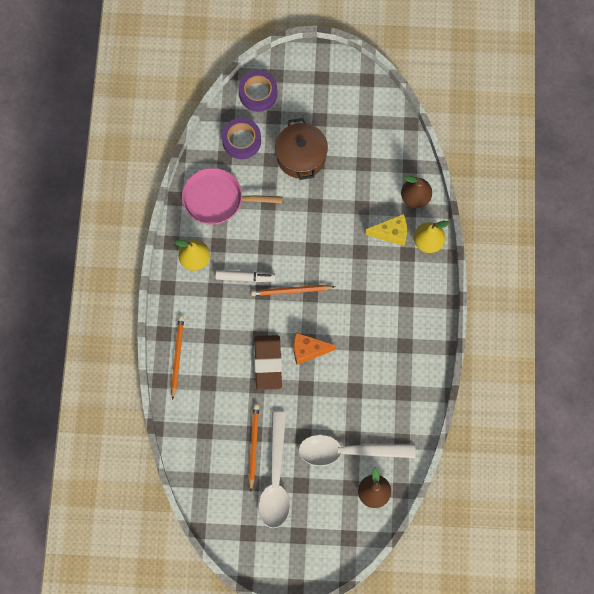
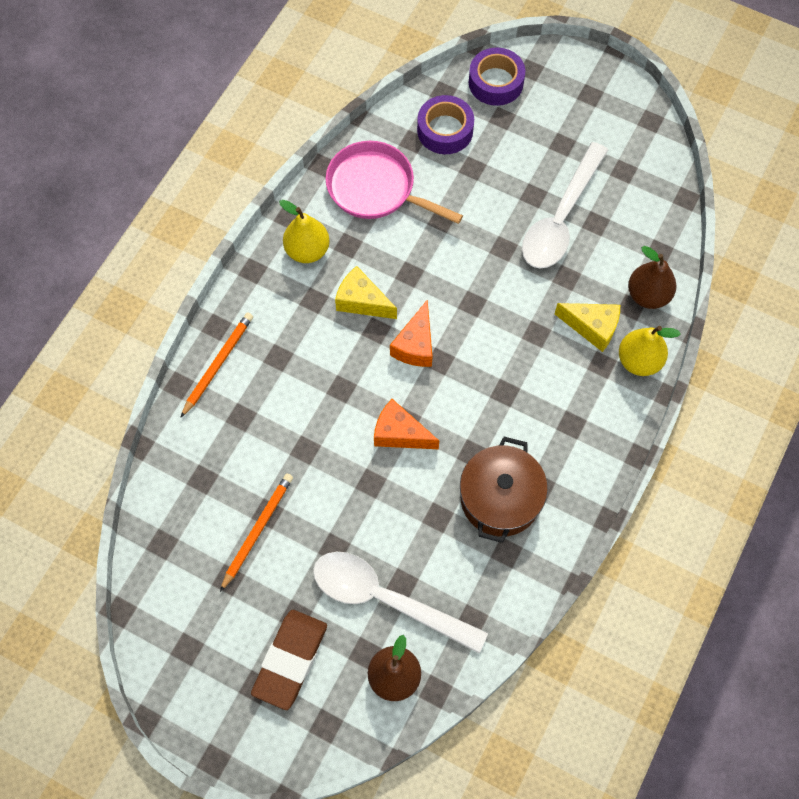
camera: 25 degrees right, 5 degrees down
(245, 277) = (362, 301): white marker -> yellow cheese
(268, 363) = (335, 427): brown eraser -> brown eraser (290, 660)
(275, 478) = (265, 590): white spoon -> white spoon (560, 218)
(291, 291) = (415, 345): orange pencil -> orange cheese
(301, 156) = (515, 180): brown pot -> brown pot (500, 498)

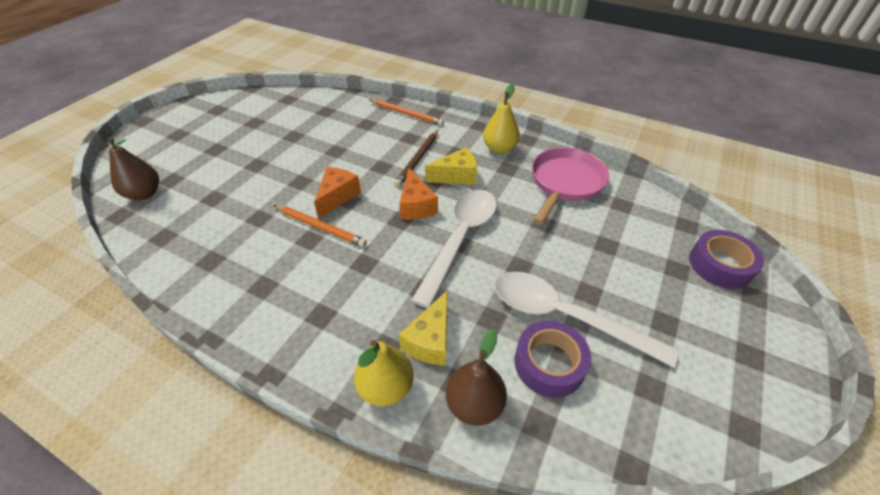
camera: 90 degrees right, 20 degrees down
(257, 530) = (282, 132): orange pencil -> orange pencil (320, 227)
(290, 660) = (186, 147): brown eraser -> none
(327, 345) = (418, 159): none -> brown pencil
(362, 301) = (456, 176): yellow cheese -> yellow cheese turned 45 degrees clockwise
(386, 599) = (205, 190): white spoon -> white spoon (460, 239)
(415, 345) = (416, 205): orange cheese -> orange cheese turned 120 degrees counterclockwise
(445, 130) = (642, 226): purple tape -> purple tape (549, 363)
(500, 498) = (261, 257): brown pot -> none

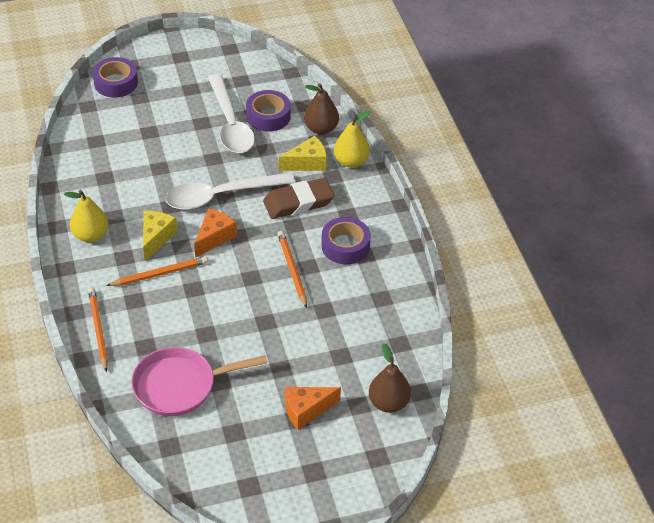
camera: 135 degrees left, 0 degrees up
(291, 281) = (345, 246): none -> purple tape
(337, 197) = (255, 286): orange cheese -> orange cheese (306, 410)
(385, 288) = (298, 202): none -> brown eraser
(418, 159) = (159, 274): brown pencil -> orange pencil
(456, 176) = (156, 238): yellow cheese -> yellow cheese turned 75 degrees clockwise
(565, 183) = (100, 177): pink pan -> pink pan (180, 385)

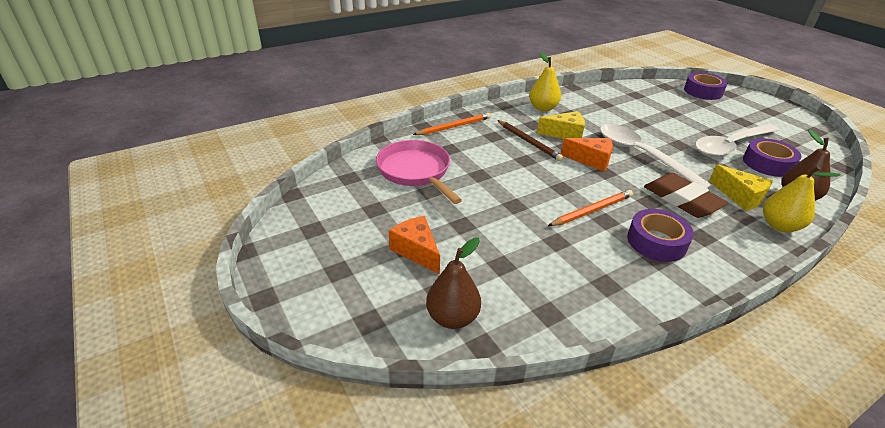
camera: 75 degrees right, 10 degrees down
(159, 274) = (529, 142): orange pencil -> brown pencil

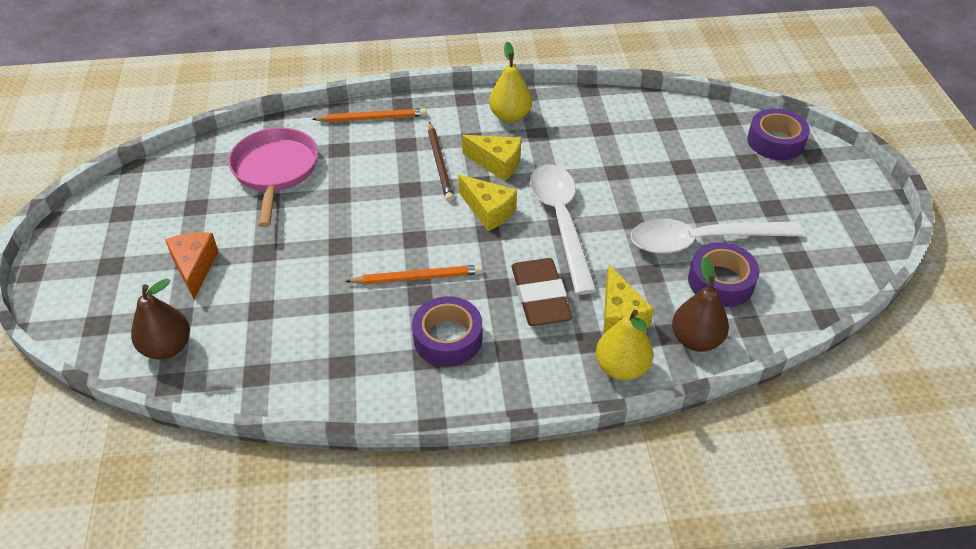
camera: 25 degrees right, 10 degrees up
(591, 160) = (488, 211): orange cheese -> yellow cheese

